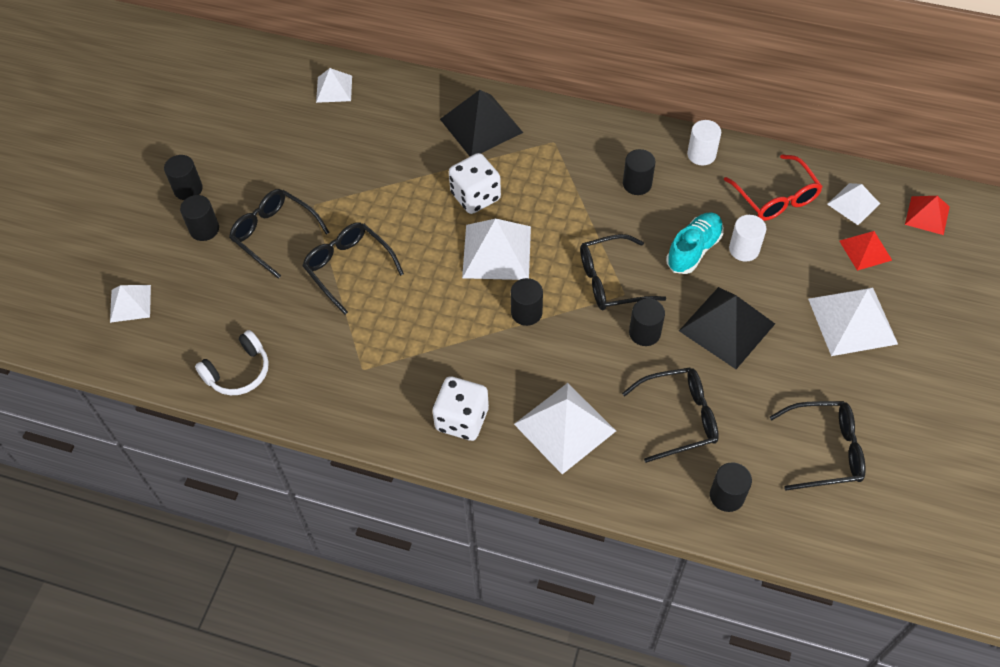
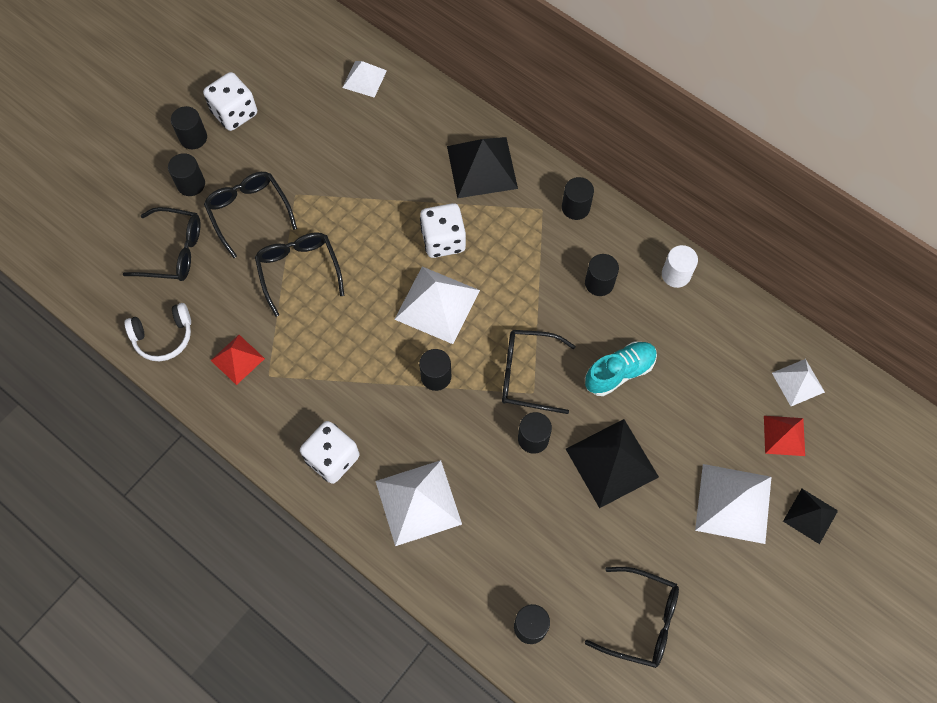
camera: 20 degrees right, 10 degrees up
(130, 303) = (100, 234): white pyramid -> none
(220, 155) = (234, 113): none -> white dice
(584, 130) = (575, 207): none -> black cylinder
(679, 418) = (524, 534): black glasses -> black glasses (173, 251)
(744, 249) = (667, 390): white cylinder -> none
(775, 197) = (725, 347): red glasses -> none
(924, 306) = (810, 516): none -> black pyramid
(927, 215) = (865, 422): red pyramid -> red pyramid (237, 359)

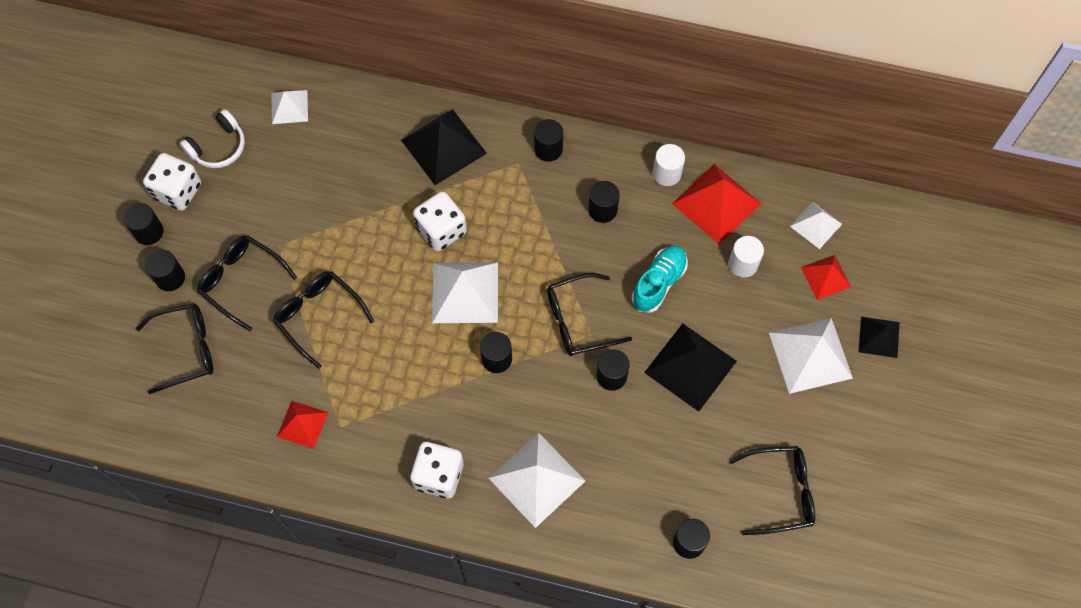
camera: 25 degrees left, 0 degrees up
(163, 337) = (219, 435): white headphones -> white headphones (218, 147)
(708, 389) = (743, 264): none -> white cylinder
(710, 322) = (716, 203): none -> red pyramid

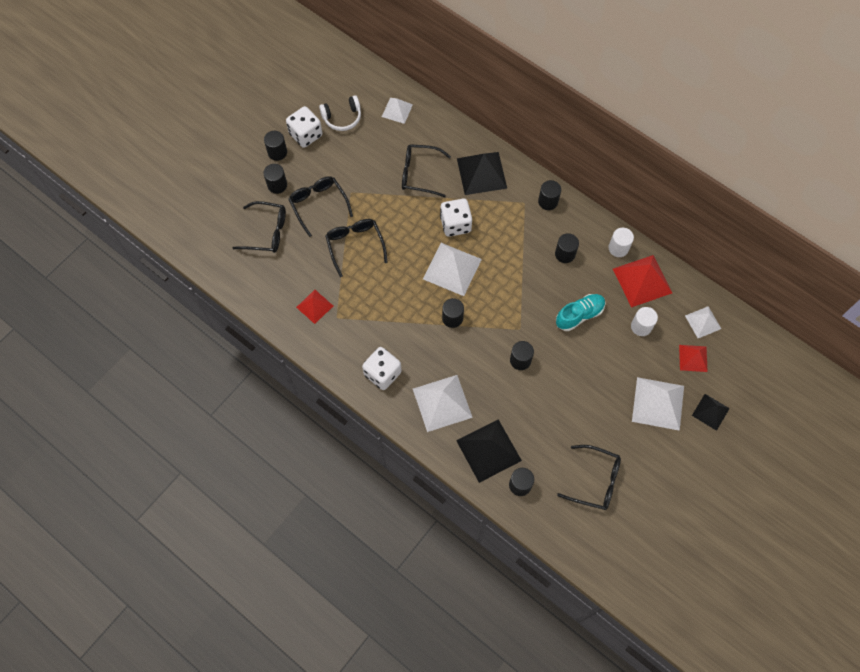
camera: 25 degrees right, 0 degrees up
(579, 320) = (516, 317): black glasses -> black glasses (419, 174)
(690, 366) = (574, 376): black pyramid -> black pyramid (488, 450)

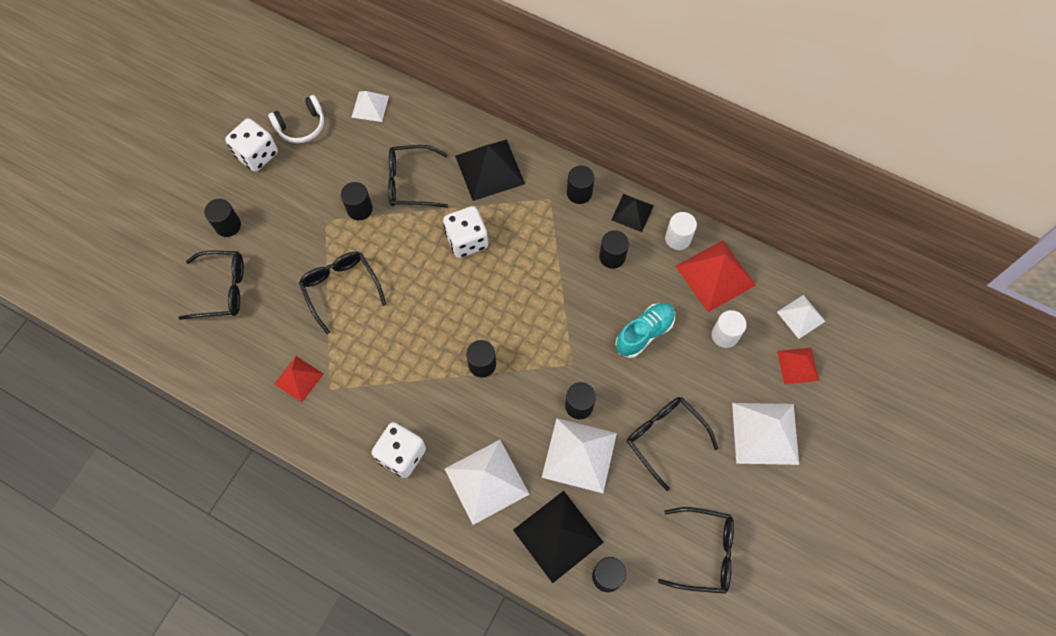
camera: 10 degrees left, 0 degrees up
(277, 152) = (223, 183): black cylinder -> black cylinder (359, 209)
(318, 205) = (285, 243): black glasses -> black glasses (664, 438)
(452, 269) = (471, 299): white pyramid -> white pyramid (579, 455)
(710, 412) = (833, 433): black pyramid -> black pyramid (632, 212)

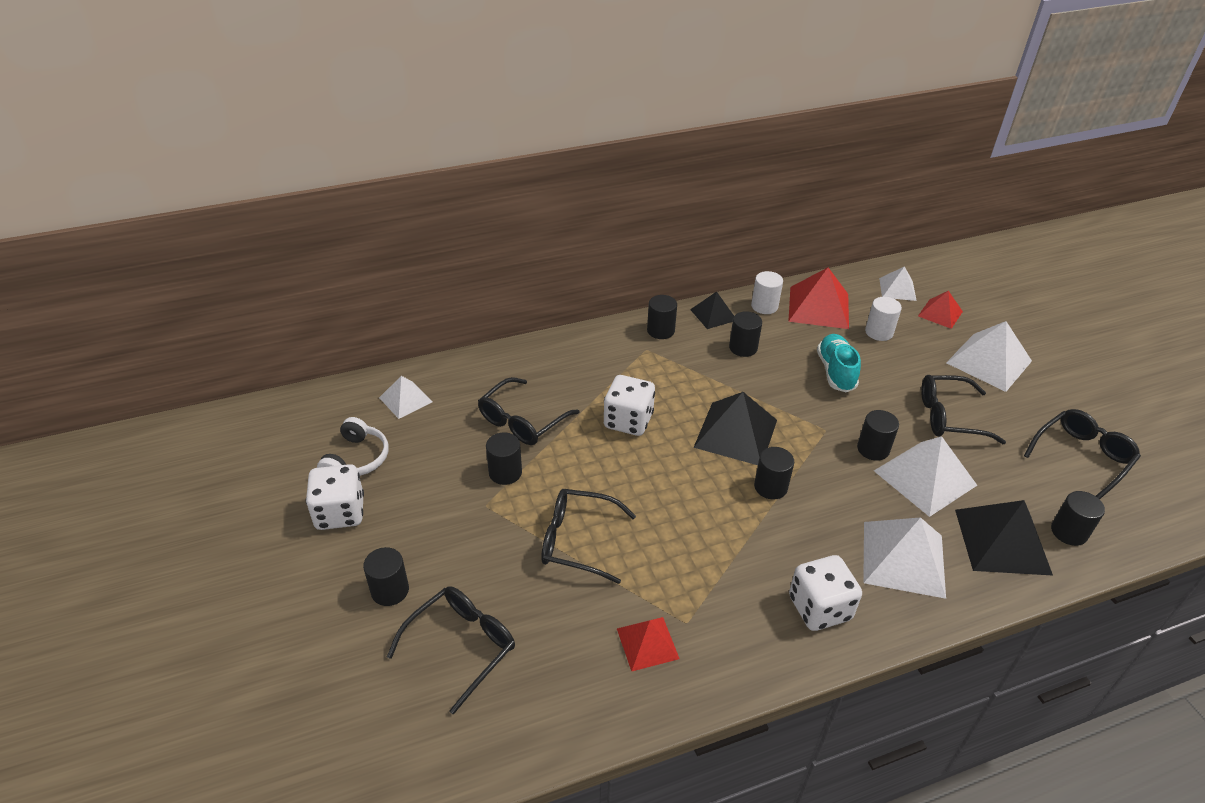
camera: 50 degrees left, 25 degrees down
(489, 170) = (573, 366): black pyramid -> black pyramid (736, 433)

